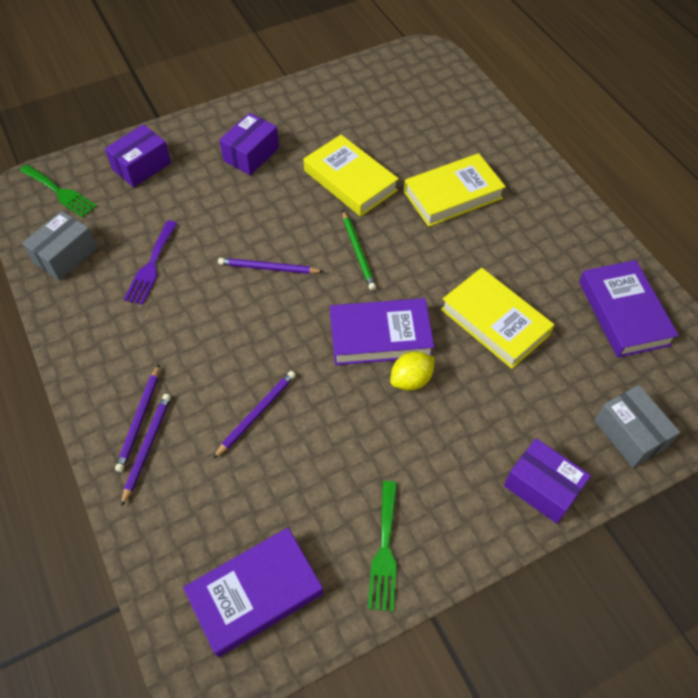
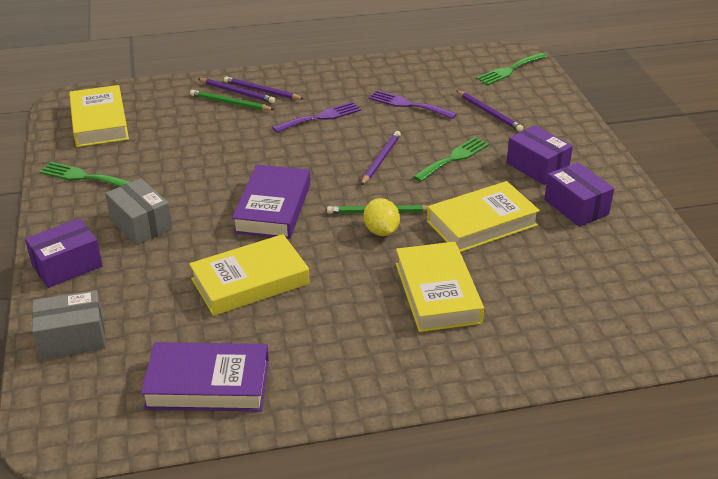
camera: 105 degrees right, 20 degrees down
(65, 255) = (435, 70): grey box -> grey box (141, 224)
(142, 166) = (533, 108): purple box -> purple box (576, 207)
(176, 446) = (230, 103): none -> green pencil
(193, 340) = (321, 117): none -> purple fork
(251, 213) = (454, 158): none -> green fork
(255, 593) = (99, 122): purple book -> yellow book
(256, 414) = (235, 137): purple pencil -> purple pencil (489, 112)
(411, 380) = (217, 216): yellow lemon -> yellow lemon (381, 231)

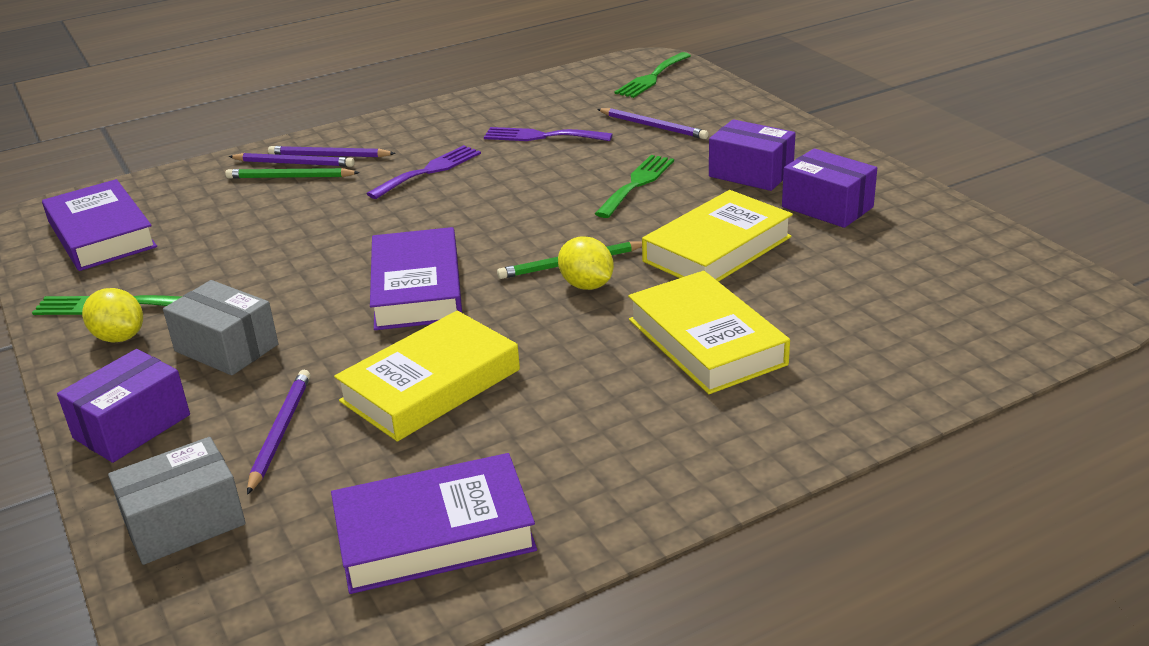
camera: 15 degrees left, 5 degrees down
(83, 201) = (119, 337): none -> yellow lemon
(99, 122) = (101, 234): yellow book -> purple book
(380, 159) = (539, 203): purple pencil -> purple pencil (280, 432)

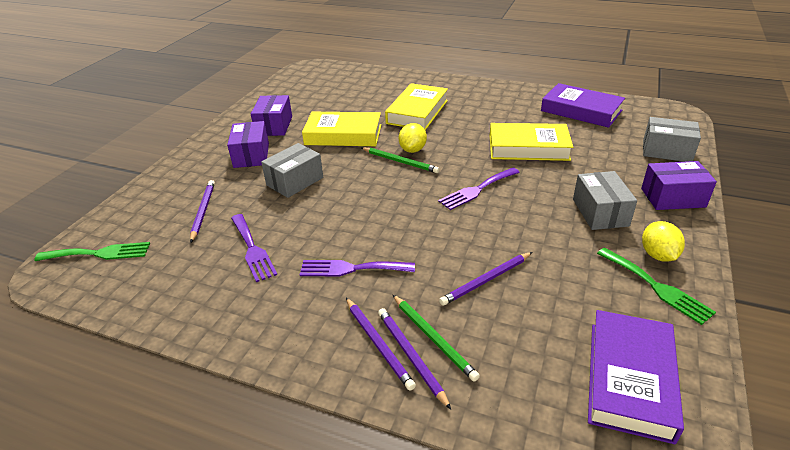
camera: 130 degrees left, 5 degrees up
(280, 432) = (605, 162): purple pencil -> purple pencil (486, 280)
(417, 288) = (477, 190): purple book -> purple fork
(637, 184) = (295, 181): green fork -> grey box

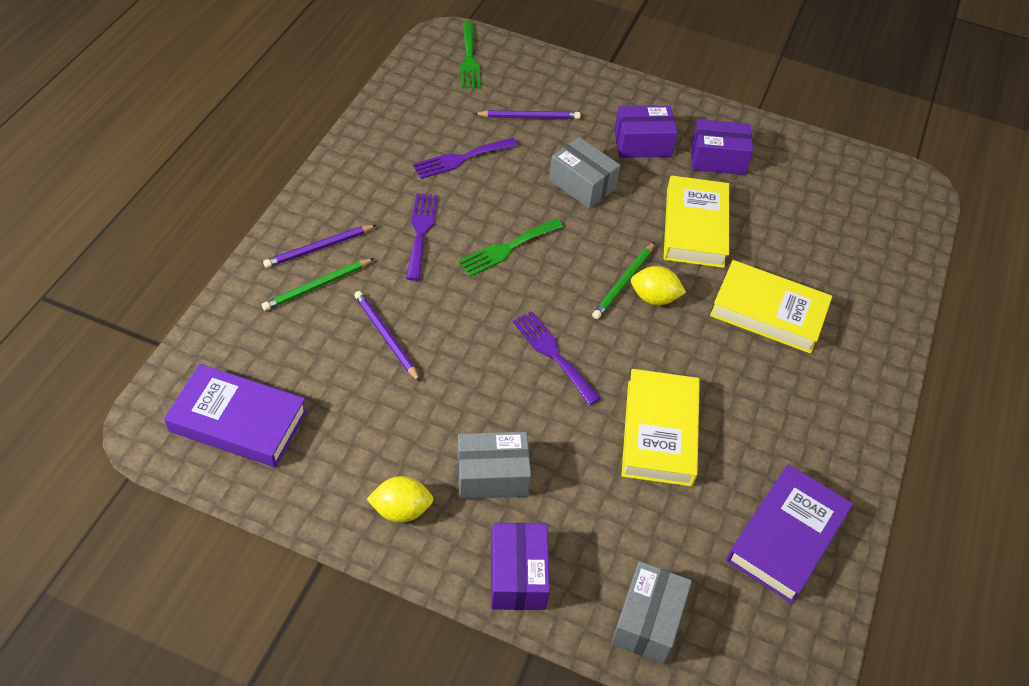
camera: 85 degrees right, 15 degrees up
(411, 356) = (300, 269): purple pencil -> none
(656, 287) = (349, 488): green fork -> green fork (507, 248)

